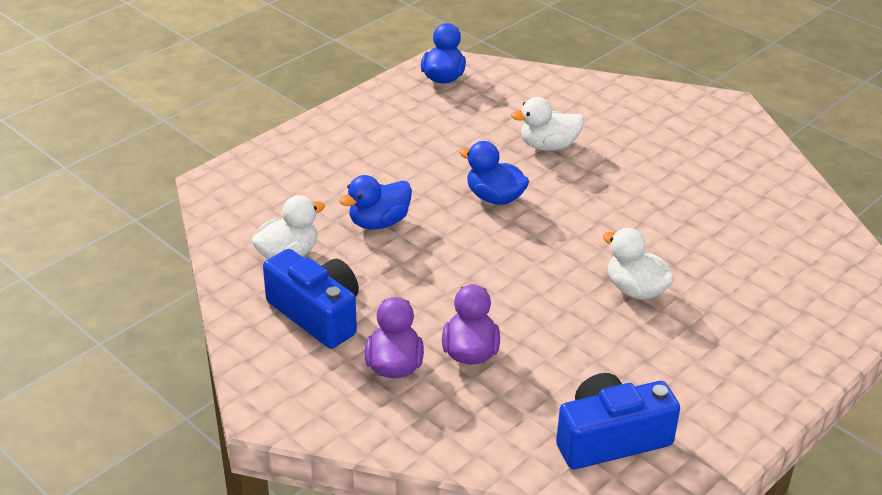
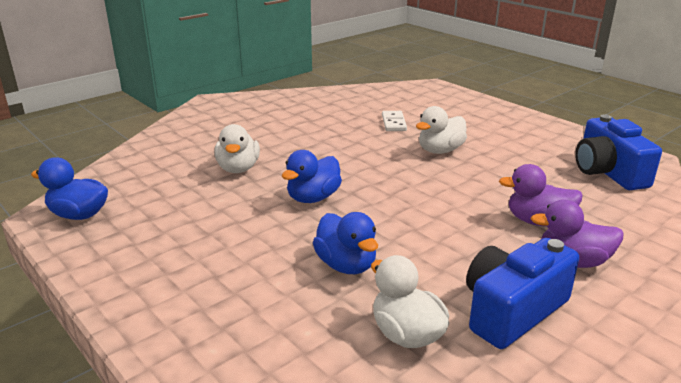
camera: 85 degrees left, 10 degrees down
(713, 252) = (394, 123): none -> white domino

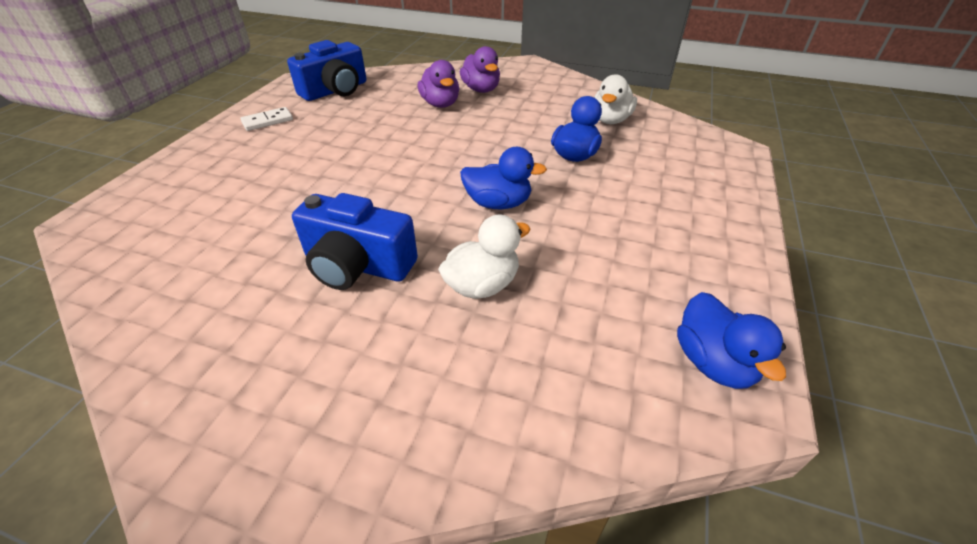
camera: 120 degrees left, 15 degrees up
(394, 123) = (262, 212): white domino -> white domino (267, 121)
(440, 150) = (335, 164): white duck -> none
(512, 310) = (551, 98): blue camera -> blue camera (357, 265)

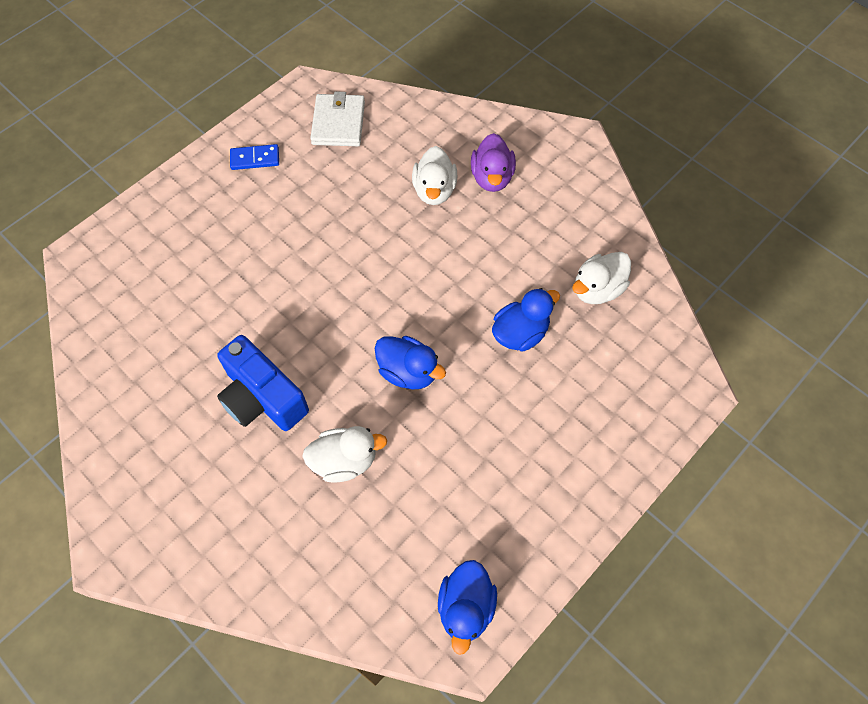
camera: 25 degrees right, 20 degrees up
(267, 121) = (255, 159): white domino -> blue domino
(335, 90) = (338, 123): blue camera -> white wallet
(440, 104) = (434, 190): purple duck -> white duck

